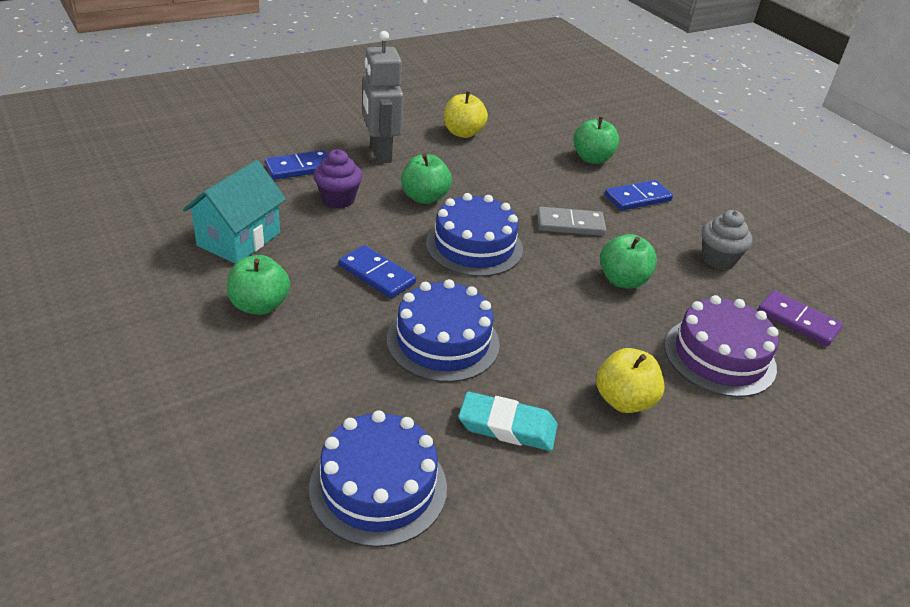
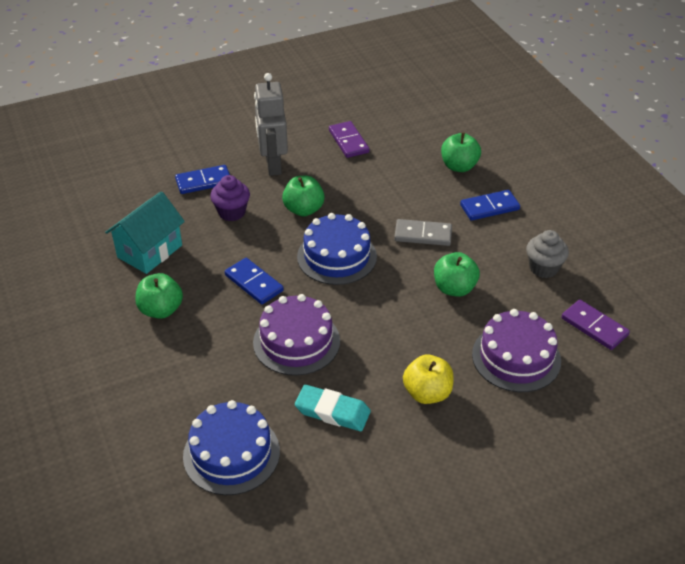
camera: 10 degrees right, 5 degrees up
(443, 341) = (296, 342): blue cake -> purple cake
(463, 133) = (348, 141): yellow apple -> purple domino

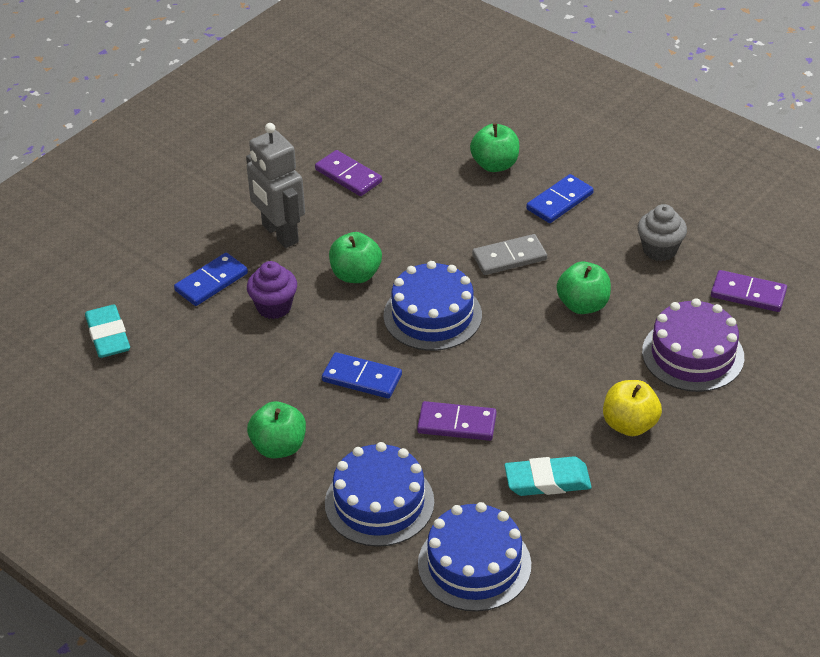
camera: 25 degrees left, 0 degrees up
(111, 194) = (108, 335): none -> turquoise eraser
(150, 251) = (211, 386): turquoise house -> none
(198, 378) = (379, 502): none -> blue cake
(296, 342) = (456, 424): purple cake -> purple domino

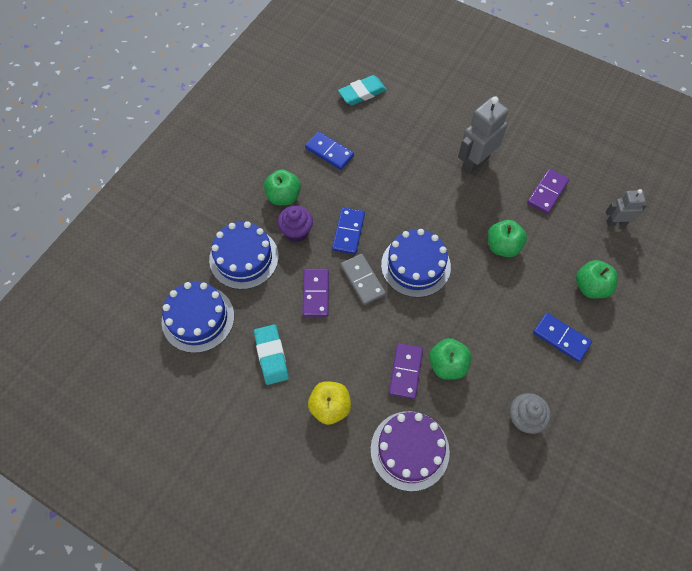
camera: 80 degrees right, 20 degrees up
(211, 282) = (420, 134): blue domino -> blue domino (329, 152)
(274, 307) = (404, 172): purple cupcake -> purple cupcake (296, 232)
(356, 275) = (445, 213): green apple -> green apple (503, 246)
(409, 127) = (616, 223): none -> grey robot
(509, 257) = (487, 308): grey domino -> grey domino (362, 280)
(748, 294) = (488, 493): purple domino -> purple domino (405, 371)

